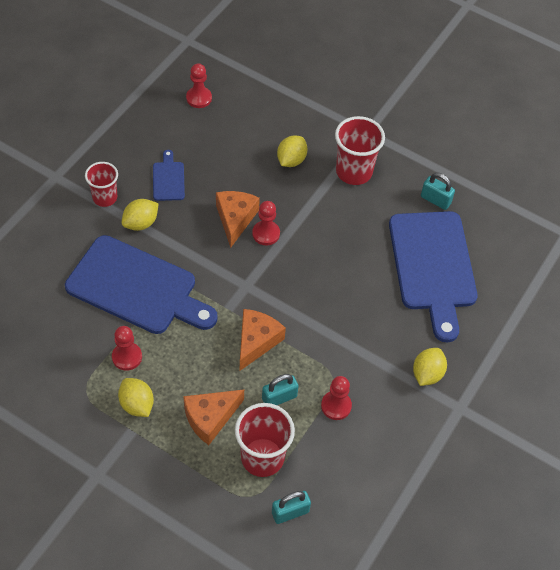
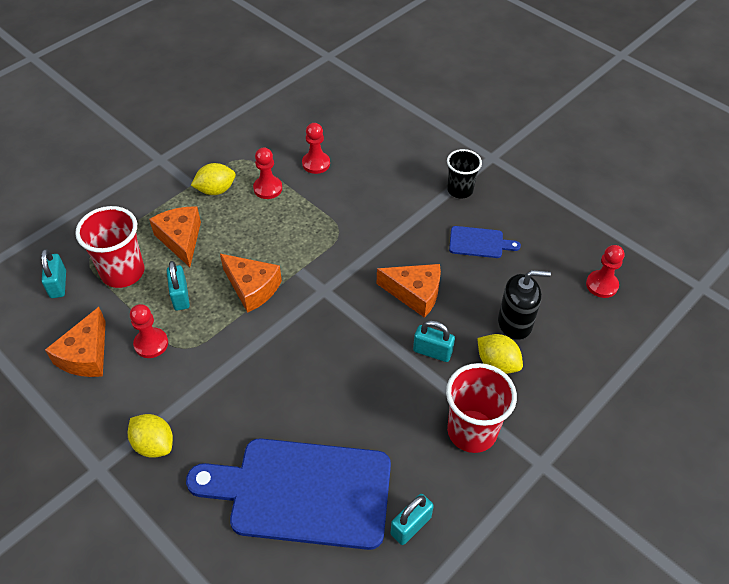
camera: 105 degrees right, 5 degrees down
(105, 197) = (460, 190): red cup -> black cup
(136, 287) = (343, 203): blue cutting board -> none
(141, 223) = (422, 214): yellow lemon -> none
(250, 151) = (515, 323): none -> black soap dispenser
(266, 234) = (389, 319): red pawn -> red pawn (316, 163)
(291, 201) = (432, 351): none -> turquoise padlock
(361, 456) = (86, 355): none -> orange cheese

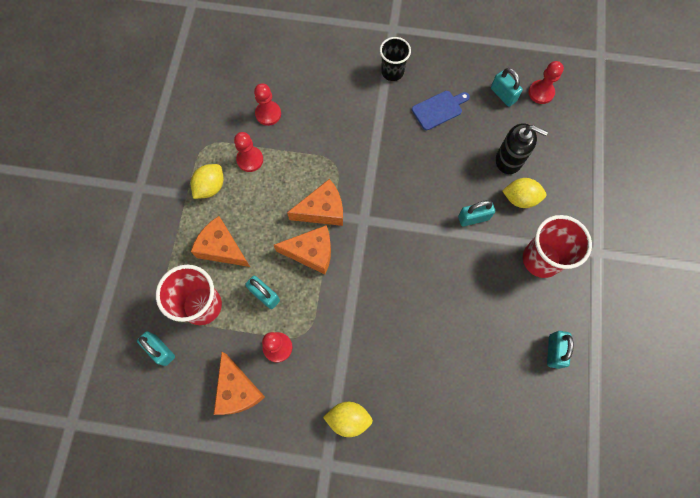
camera: 35 degrees left, 20 degrees up
(303, 492) = (472, 378): blue cutting board -> none
(414, 293) = (427, 180): orange cheese -> orange cheese (322, 210)
(515, 323) = (509, 160): black soap dispenser -> black soap dispenser turned 60 degrees clockwise
(557, 265) = (503, 95): none -> turquoise padlock

